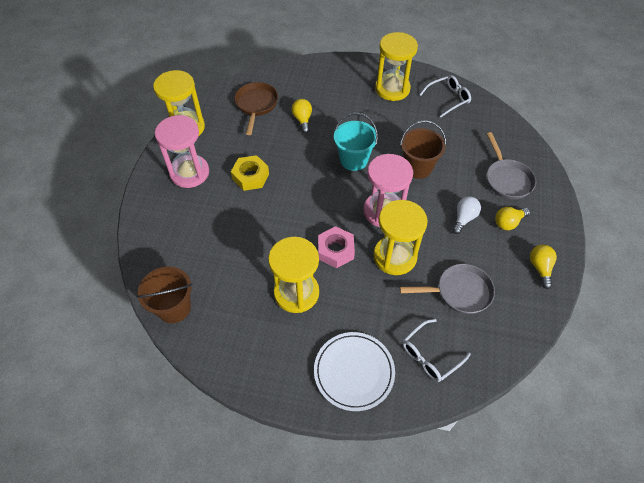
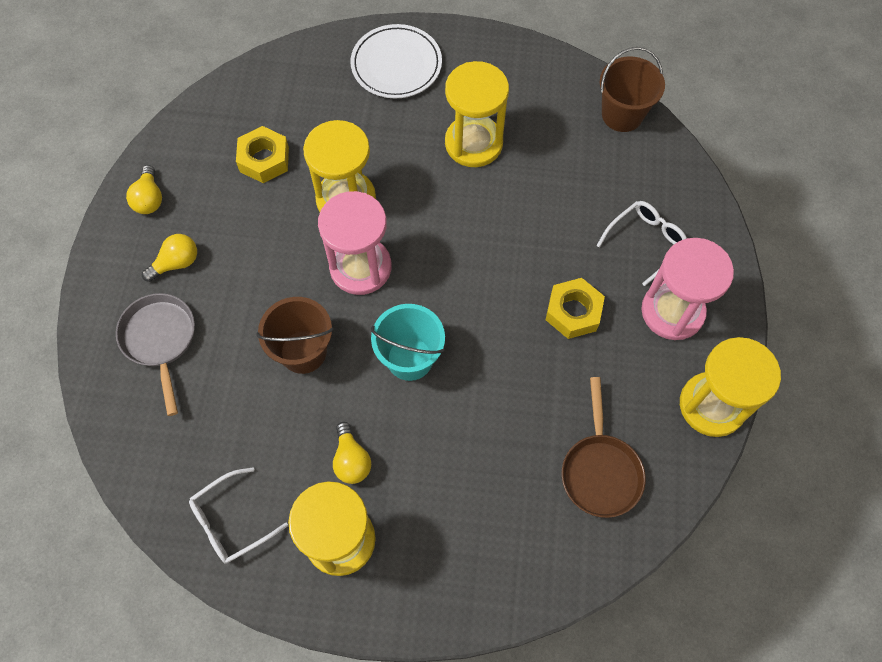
camera: 175 degrees right, 10 degrees up
(302, 120) = (507, 441): yellow light bulb -> yellow light bulb (351, 460)
(335, 250) = (427, 202): pink nut -> none
(430, 355) = (308, 87): white glasses -> white glasses (645, 242)
(459, 292) = (264, 159): grey pan -> yellow nut
(464, 218) = (241, 265): white light bulb -> none

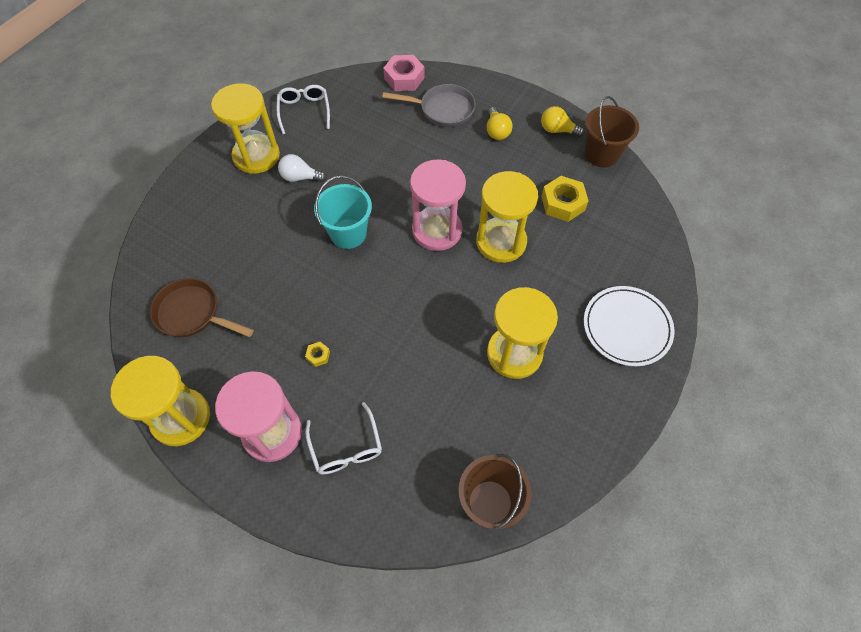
camera: 115 degrees right, 5 degrees down
(114, 416) = (404, 78): none -> pink nut
(303, 351) = (390, 177): brown bucket -> brown bucket (601, 154)
(351, 460) = (300, 177): yellow light bulb -> white light bulb
(573, 312) = (318, 355): yellow nut -> yellow nut, size x0.47

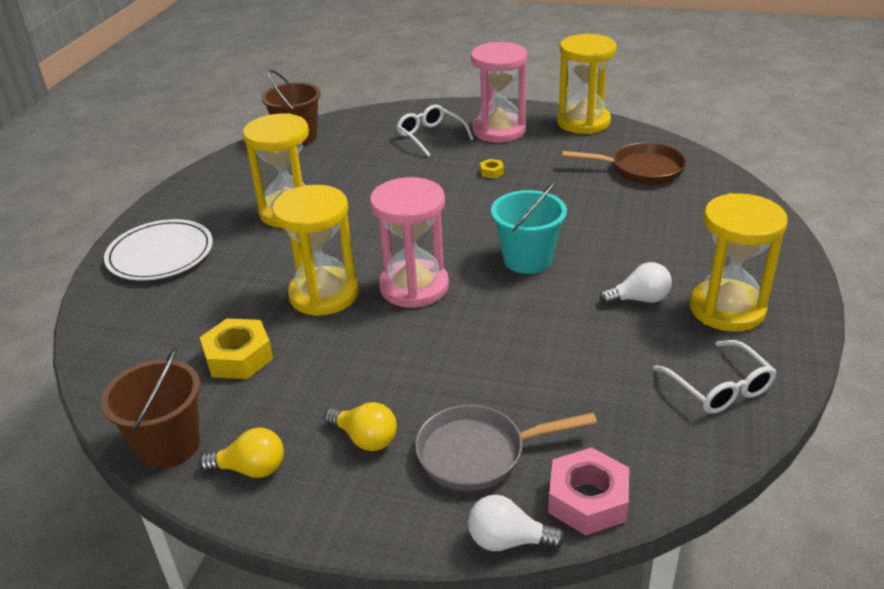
camera: 165 degrees right, 25 degrees down
(446, 71) = (508, 540): none -> white light bulb
(496, 131) = (365, 439): yellow light bulb -> yellow light bulb turned 150 degrees clockwise

